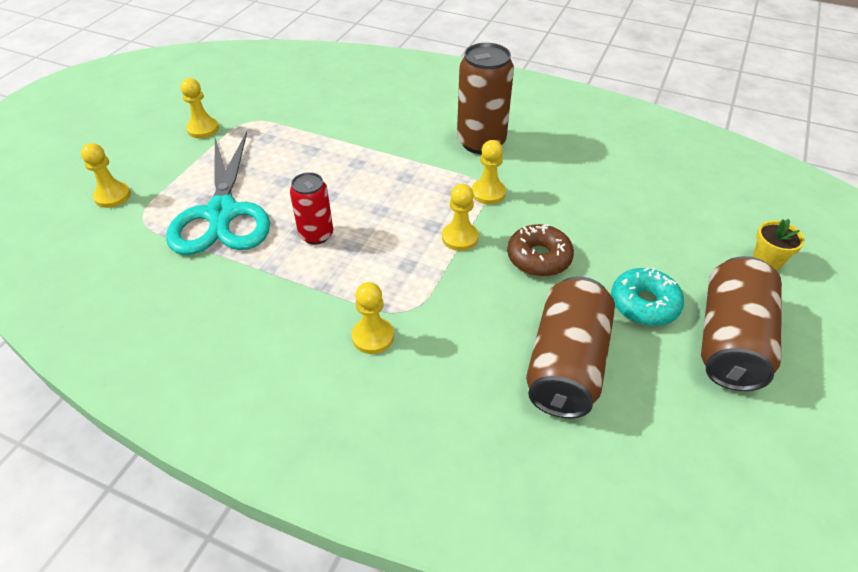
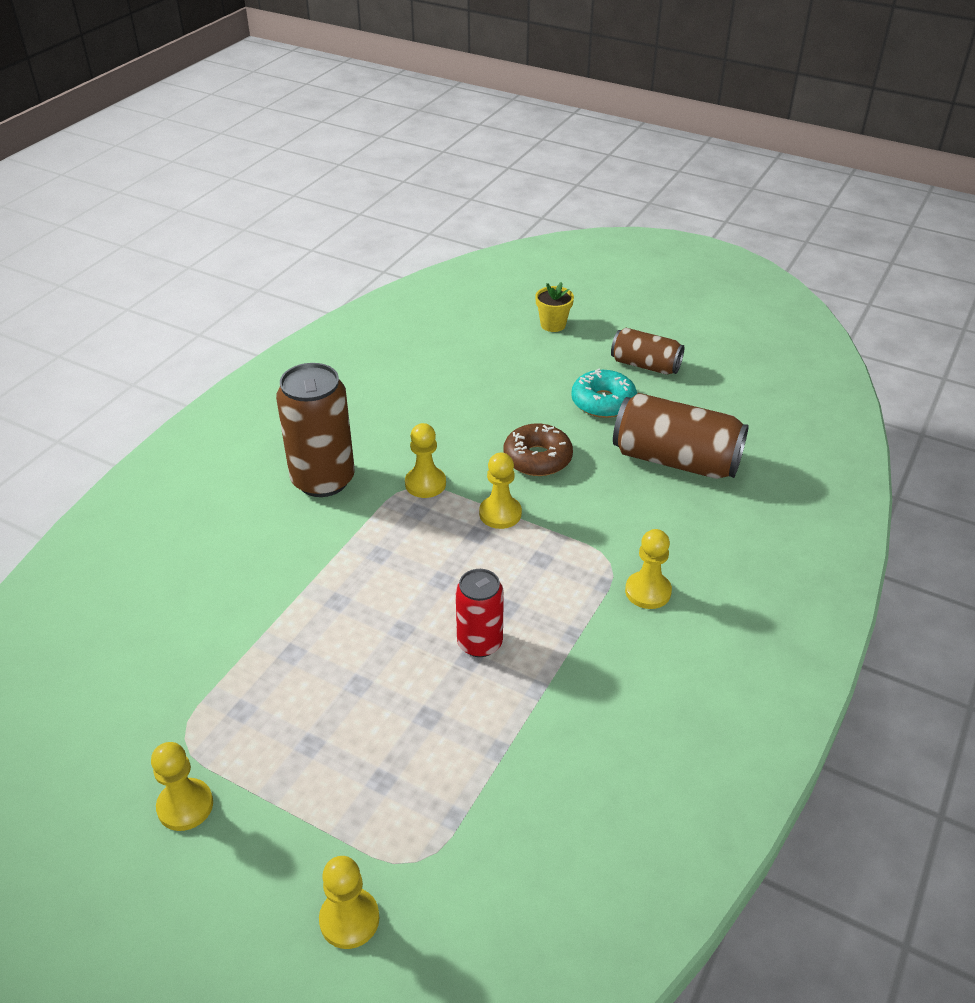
camera: 85 degrees left, 5 degrees down
(222, 213) = (420, 752): turquoise scissors -> none
(730, 341) = (645, 365): brown can -> brown can, size x0.61

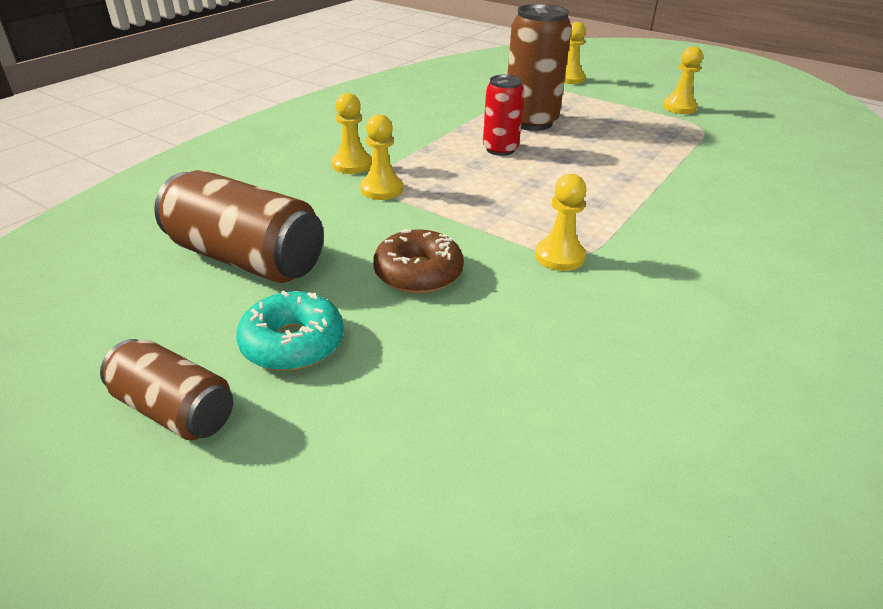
camera: 175 degrees left, 5 degrees down
(323, 480) = (687, 269): brown can -> brown can (531, 122)
(500, 514) = (473, 224): yellow pawn -> yellow pawn (381, 189)
(553, 325) = (300, 550): yellow flower pot -> none

